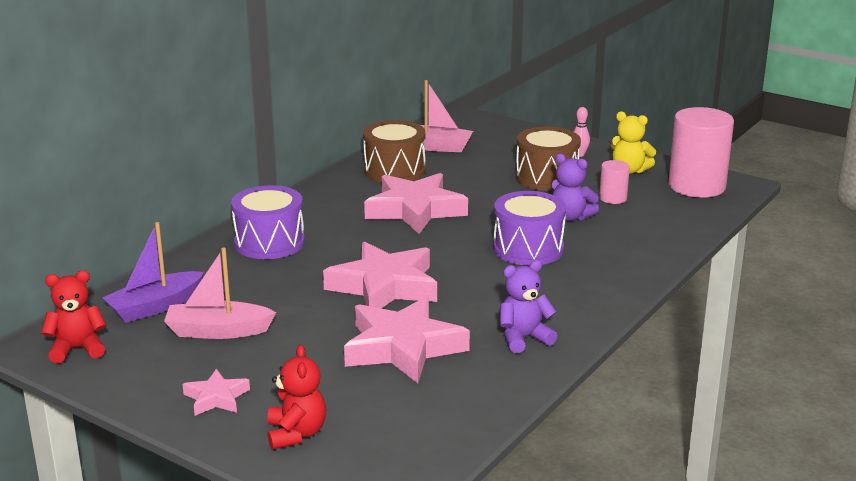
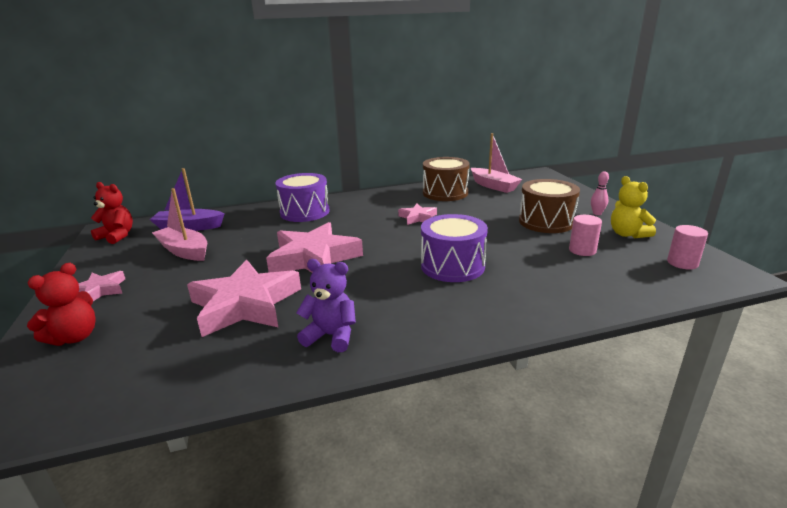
camera: 40 degrees right, 0 degrees up
(415, 210) = (418, 217): pink star -> pink star, size x0.49
(570, 217) = (524, 253): purple teddy bear -> none
(696, 186) = (682, 263): pink cylinder -> pink cylinder, size x0.48

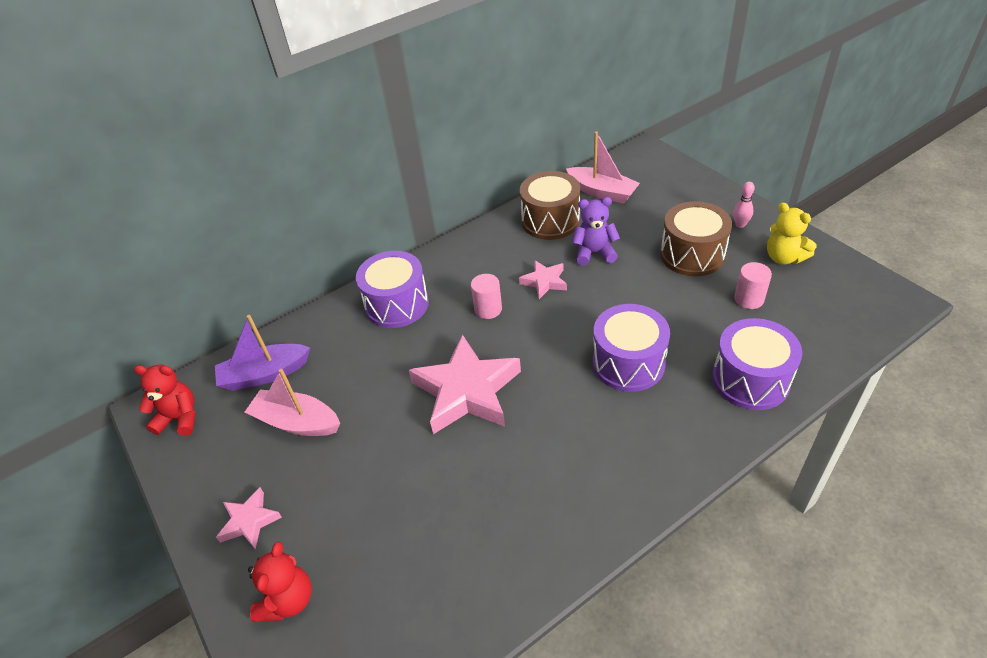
camera: 15 degrees left, 20 degrees up
(245, 304) = (442, 491): pink star -> none
(331, 336) = (564, 509): purple teddy bear -> purple teddy bear (594, 253)
(557, 294) = (750, 380): none -> purple drum
(682, 263) = (850, 296): pink cylinder -> pink cylinder (488, 309)

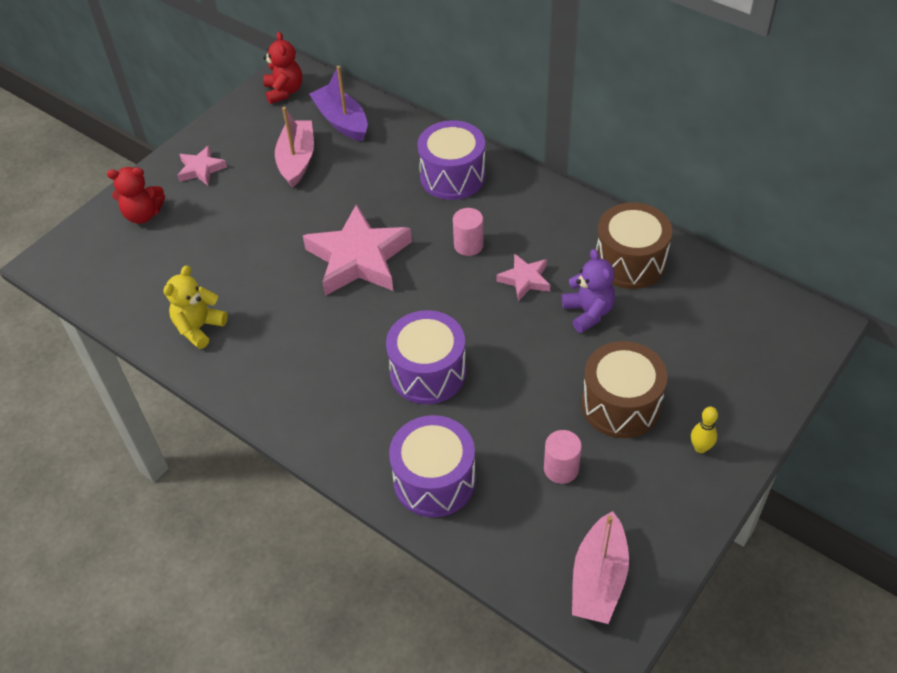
camera: 70 degrees right, 5 degrees up
(602, 192) = (706, 298): pink boat -> pink boat (598, 579)
(740, 224) = (700, 448): pink bowling pin -> yellow bowling pin
(784, 257) = (651, 500): yellow teddy bear -> yellow teddy bear (199, 328)

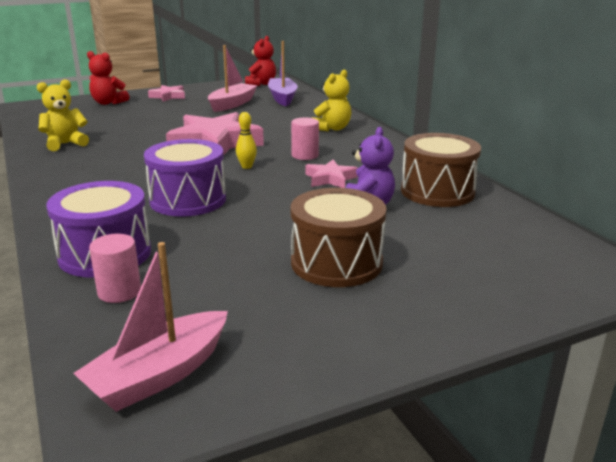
camera: 25 degrees right, 25 degrees down
(452, 176) = (332, 128): purple drum -> yellow teddy bear
(561, 469) = (226, 283): pink cylinder -> pink cylinder (119, 291)
(700, 448) = (393, 316): yellow bowling pin -> yellow bowling pin (246, 166)

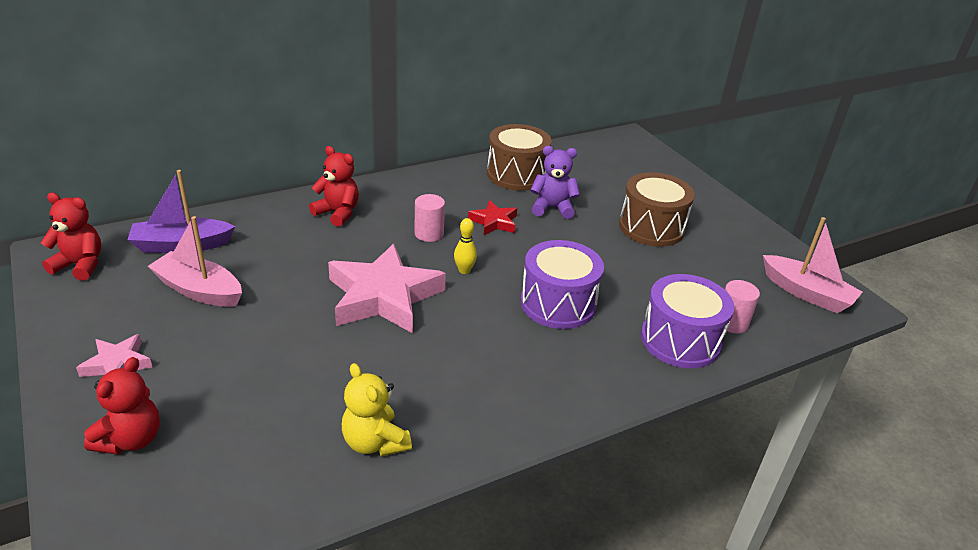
camera: 95 degrees left, 10 degrees up
(330, 179) = (494, 222): pink star -> red star
(332, 128) = (337, 213): yellow teddy bear -> red teddy bear

